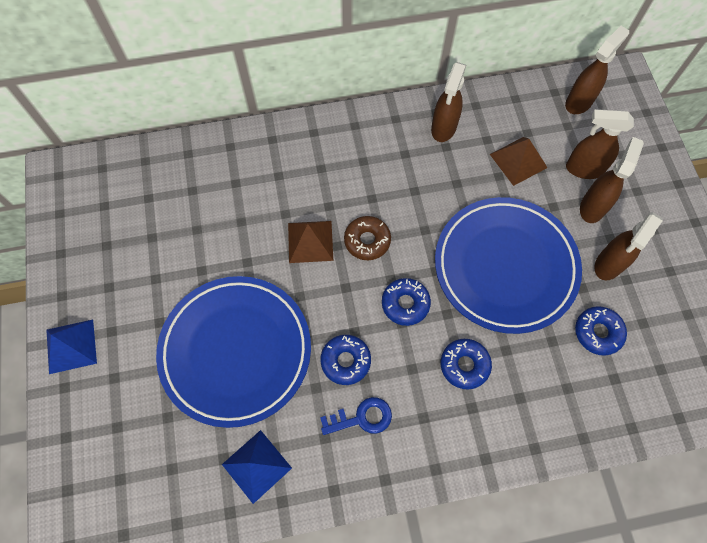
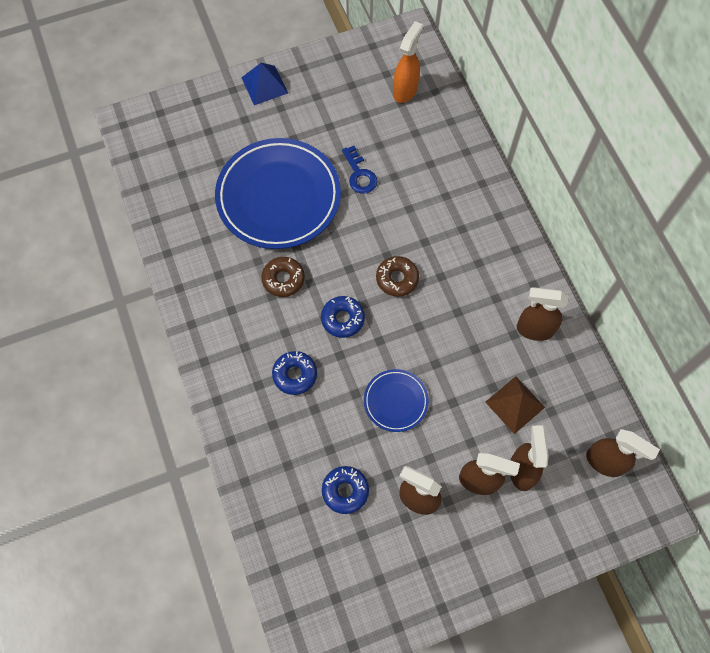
camera: 80 degrees right, 0 degrees up
(133, 190) = (405, 90): none -> orange spray bottle
(256, 466) = (191, 230): blue pyramid -> none
(310, 241) = (386, 233): brown pyramid -> none
(345, 361) = (283, 279): blue donut -> brown donut
(362, 418) = (238, 299): blue key -> blue key (359, 174)
(505, 266) = (395, 401): blue plate -> blue plate, size x0.47

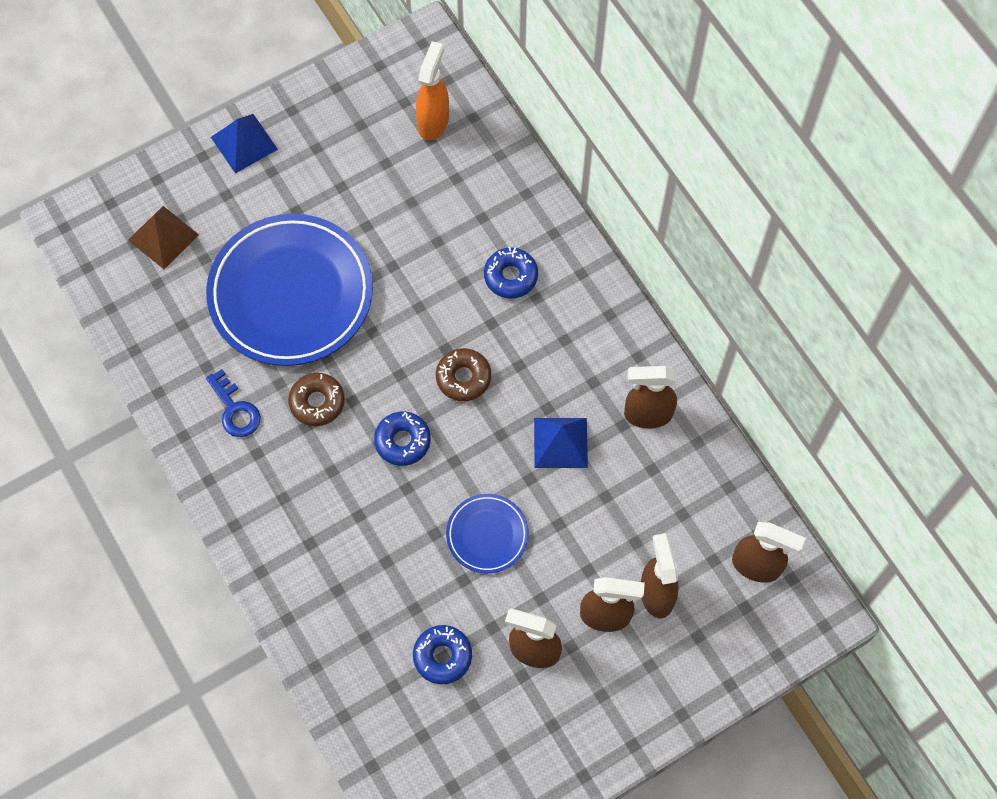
camera: 10 degrees left, 0 degrees up
(295, 375) = (354, 523): blue donut -> blue donut (510, 276)
(359, 174) = (392, 246): blue key -> blue key (235, 409)
(463, 340) = (560, 443): none -> blue pyramid
(515, 404) = (636, 513): brown pyramid -> brown pyramid (163, 237)

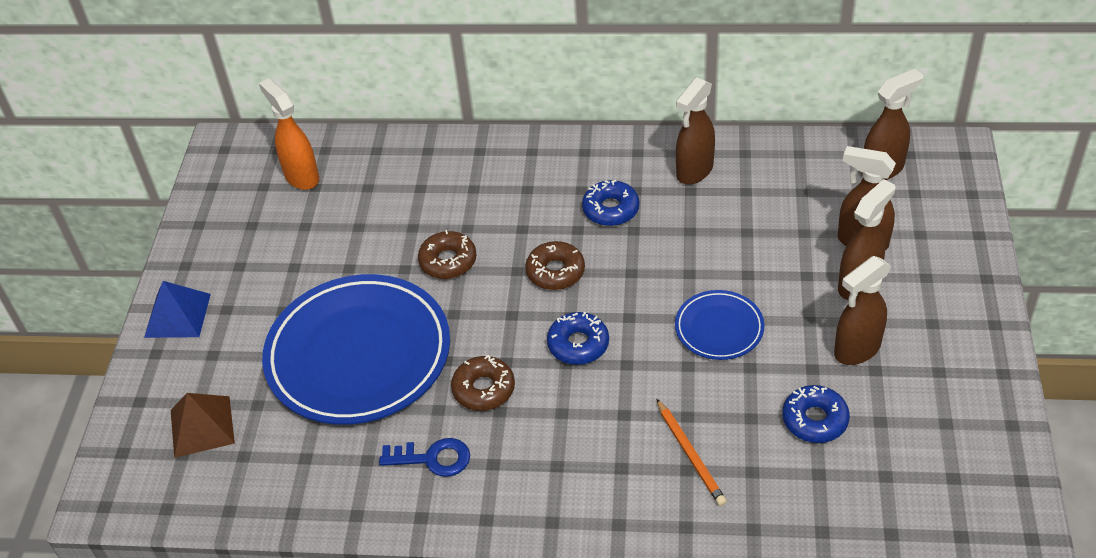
camera: 50 degrees left, 20 degrees down
(352, 585) = (690, 454): none -> orange pencil
(421, 292) = (448, 261): none -> brown donut
(510, 276) = (491, 196): blue donut -> blue donut (611, 209)
(560, 443) = (673, 237): blue pyramid -> none

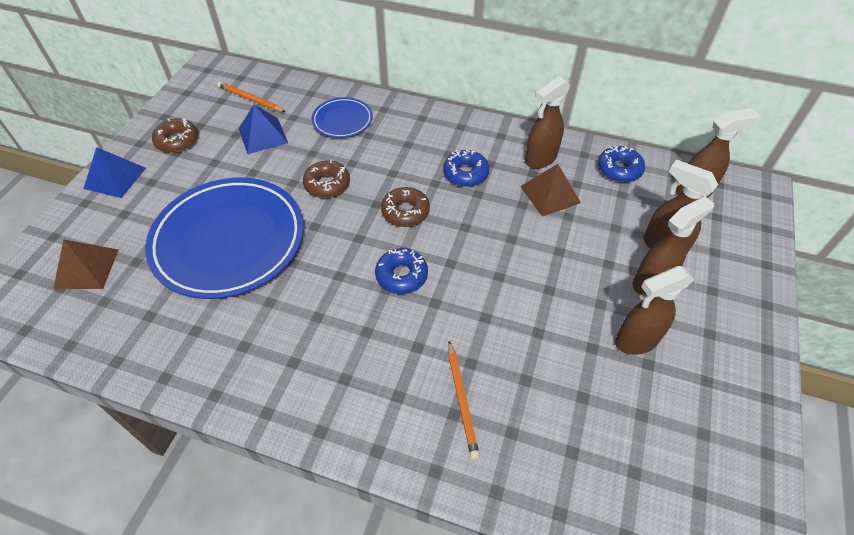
camera: 10 degrees right, 5 degrees up
(301, 176) = (250, 99): orange spray bottle -> orange pencil
(340, 220) = (263, 135): none -> blue pyramid
(433, 458) = (247, 344): blue key -> none
(484, 389) = (312, 294): brown donut -> brown donut (177, 141)
(718, 211) = (550, 194): none -> brown pyramid
(719, 328) = (522, 291): blue plate -> blue plate (342, 120)
(815, 420) = (582, 397): blue donut -> blue donut (619, 169)

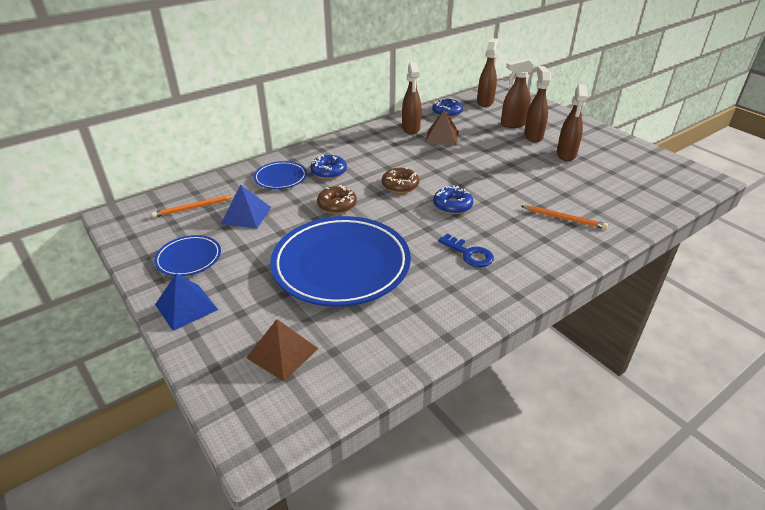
camera: 55 degrees left, 15 degrees down
(177, 141) = (189, 258): brown donut -> blue plate
(316, 334) = (469, 254): none -> blue key
(465, 173) = (392, 154): blue donut -> blue donut (328, 171)

